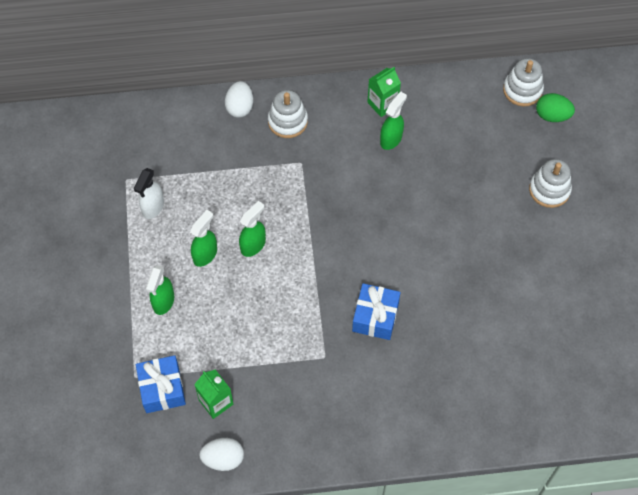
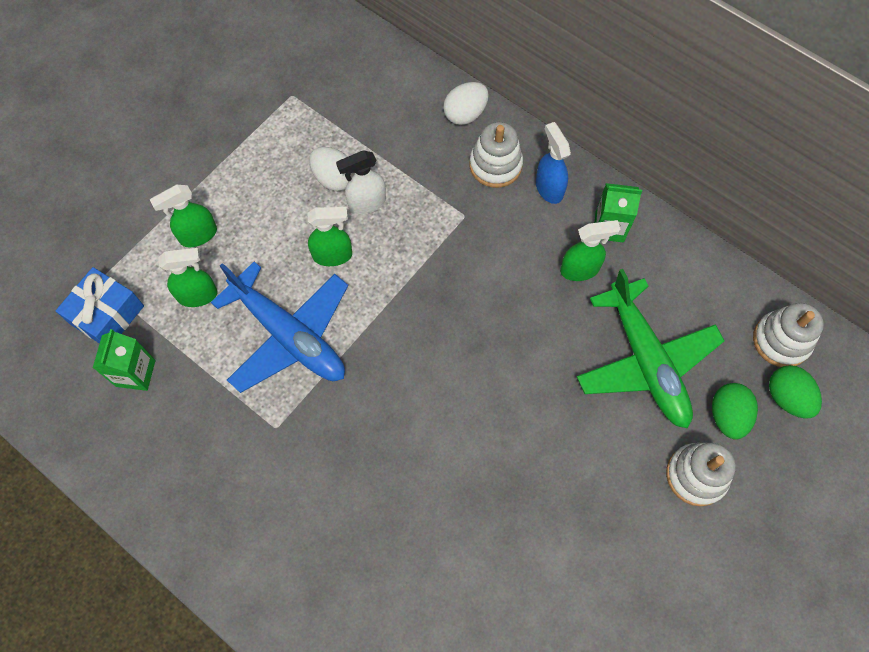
camera: 45 degrees right, 5 degrees up
(153, 207) = (285, 140): white spray bottle -> white spray bottle (366, 203)
(205, 254) = (281, 225): green spray bottle -> green spray bottle (198, 295)
(223, 459) = (81, 434): white egg -> white egg (334, 178)
(278, 306) = (289, 336): none -> blue plane
(329, 110) = (549, 188): none -> blue spray bottle
(375, 317) = (367, 435): blue gift -> none
(471, 156) = (645, 361): none -> green plane
(535, 149) = (727, 416): none -> green egg

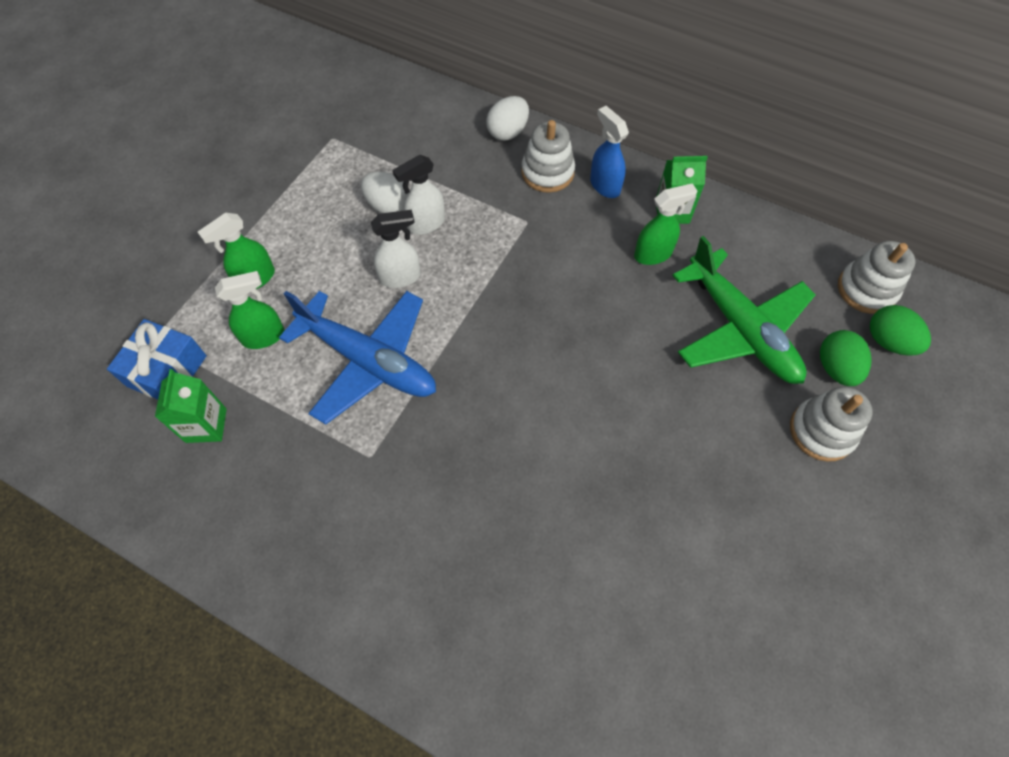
camera: 10 degrees left, 5 degrees down
(333, 255) = (400, 277): green spray bottle -> white spray bottle

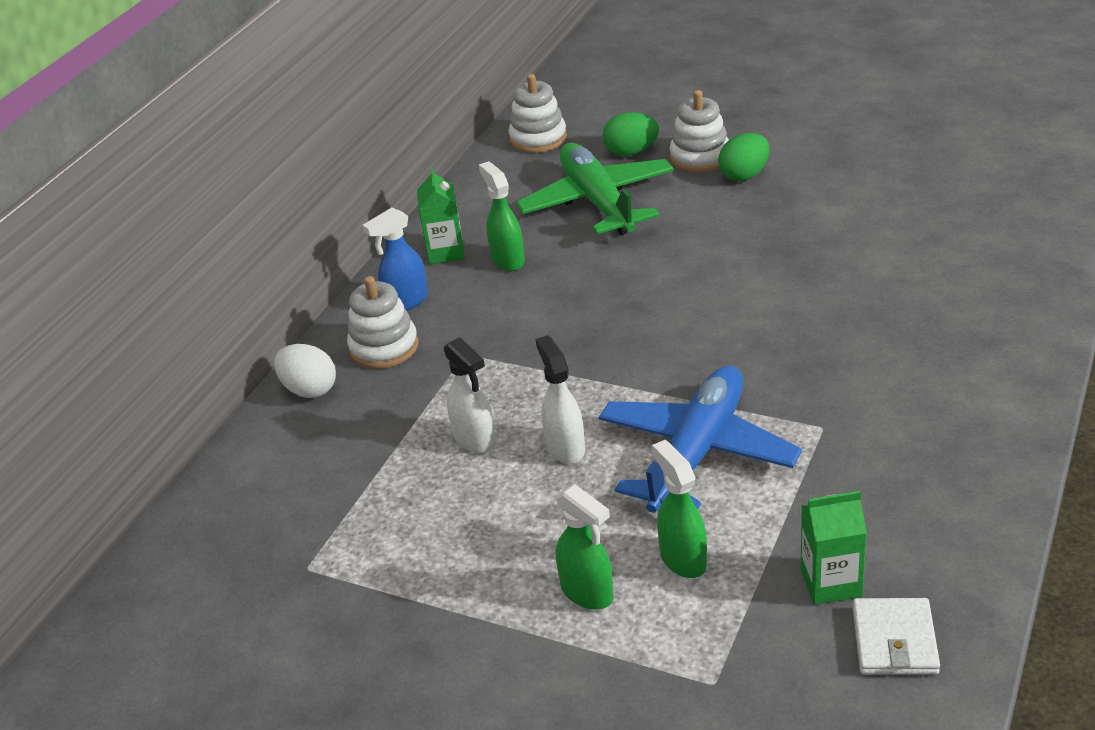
camera: 90 degrees left, 25 degrees down
(139, 454) = (894, 641): none -> white wallet
(167, 371) = (762, 650): blue gift -> none
(388, 206) = (445, 480): white egg -> none
(740, 329) = (597, 202): green plane -> green plane turned 75 degrees counterclockwise
(888, 341) = (596, 128): green egg -> green egg (744, 175)

